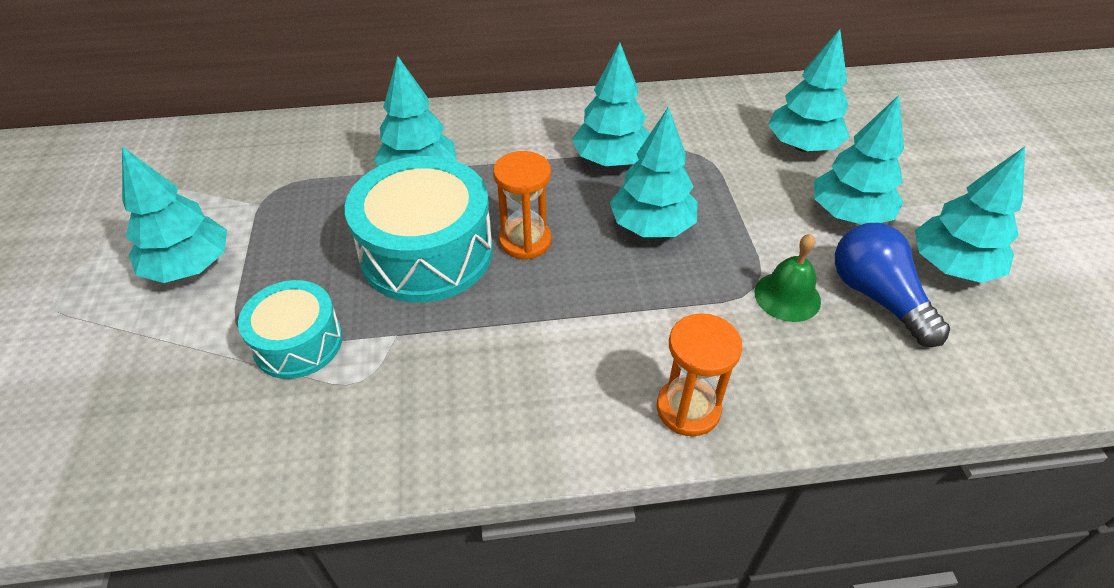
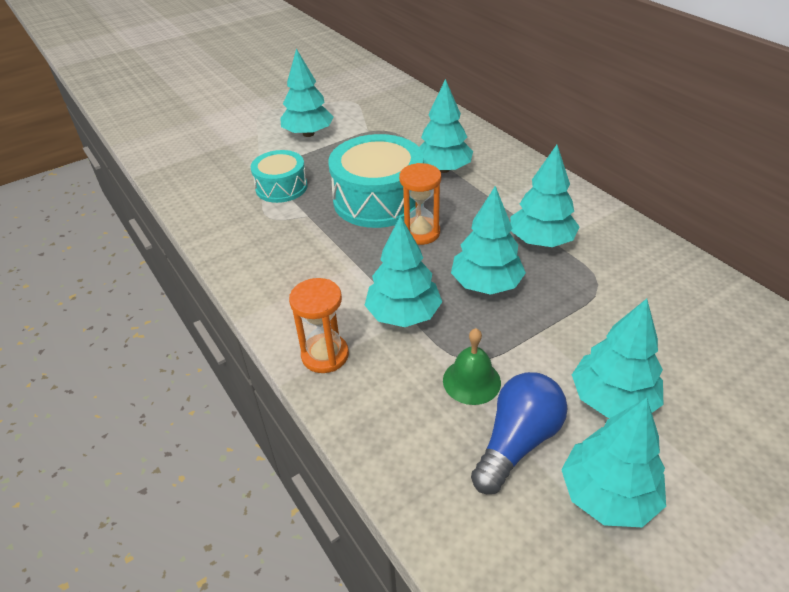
camera: 65 degrees right, 5 degrees down
(802, 146) = (682, 344): turquoise tree -> turquoise tree (403, 315)

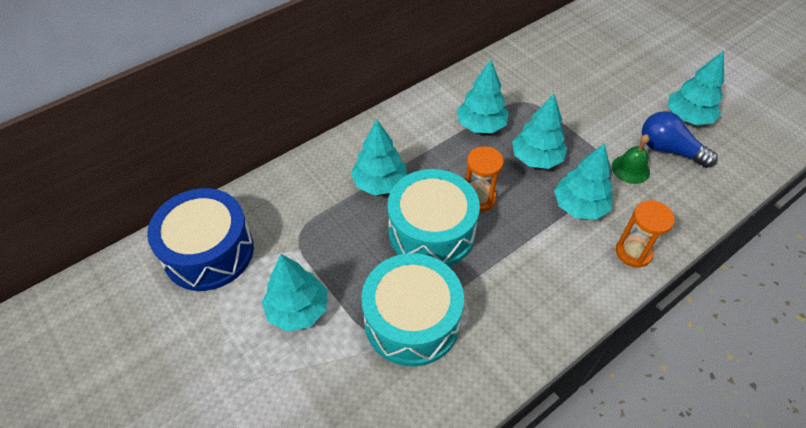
camera: 95 degrees left, 10 degrees up
(281, 187) = (412, 320): turquoise drum -> turquoise drum, size x1.69
(372, 94) = (209, 252): none -> blue drum
(612, 400) = (624, 108): turquoise tree -> none

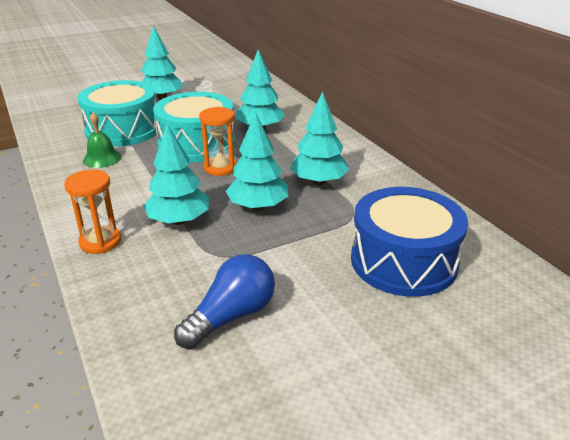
camera: 100 degrees right, 20 degrees down
(209, 252) = (226, 77): blue drum -> blue drum (403, 261)
(630, 169) = (213, 271): green bell -> green bell (102, 158)
(688, 117) = (292, 362): turquoise tree -> none

